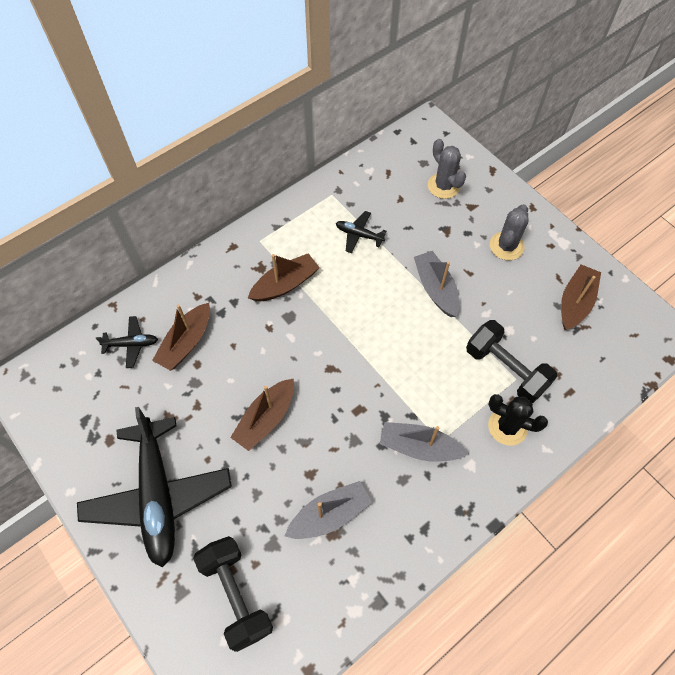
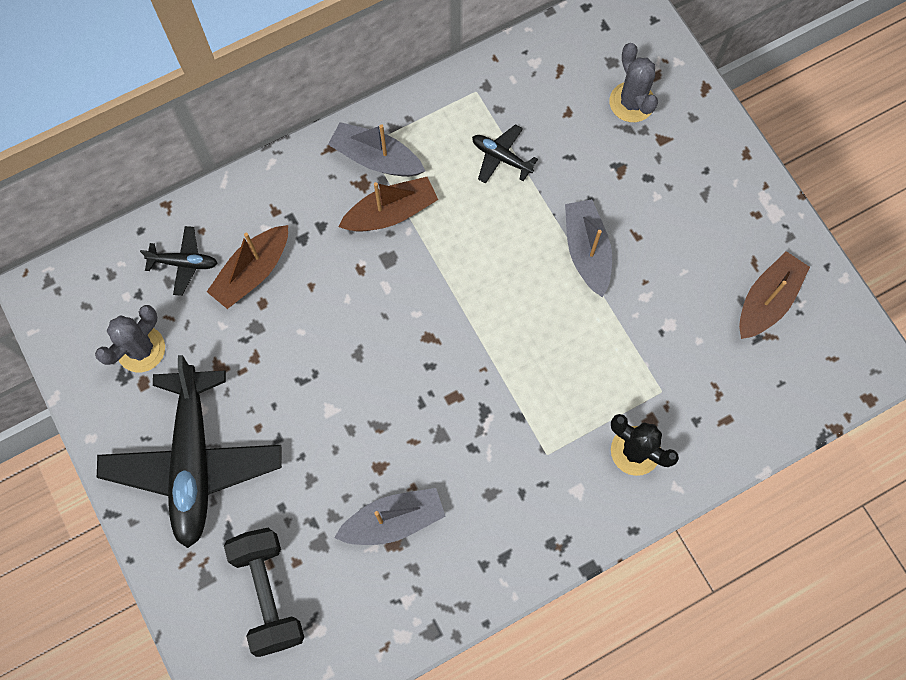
camera: 10 degrees right, 10 degrees up
(266, 419) = (337, 389): brown boat -> none
(419, 447) = (519, 457): grey boat -> grey boat (376, 158)
(505, 369) = (651, 377): black dumbbell -> none
(506, 246) = (696, 206): grey cactus -> grey cactus (141, 349)

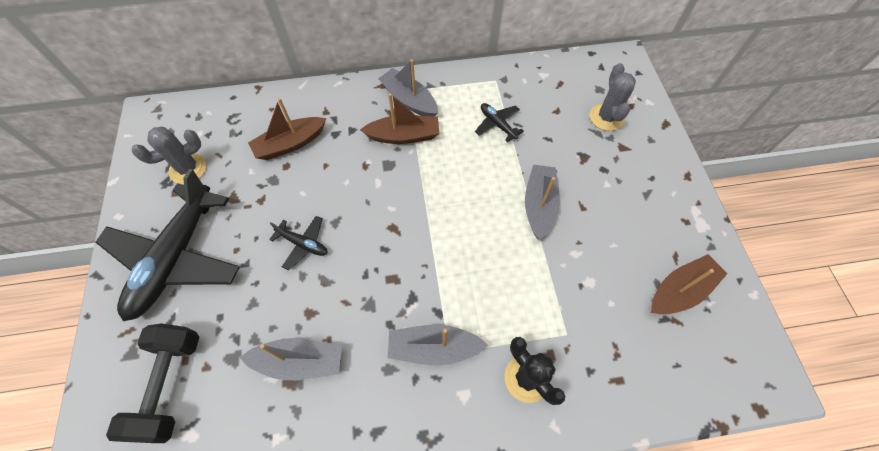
camera: 20 degrees right, 10 degrees down
(184, 263) = (248, 124): black plane -> black plane (303, 244)
(528, 455) = (433, 348): none -> grey boat

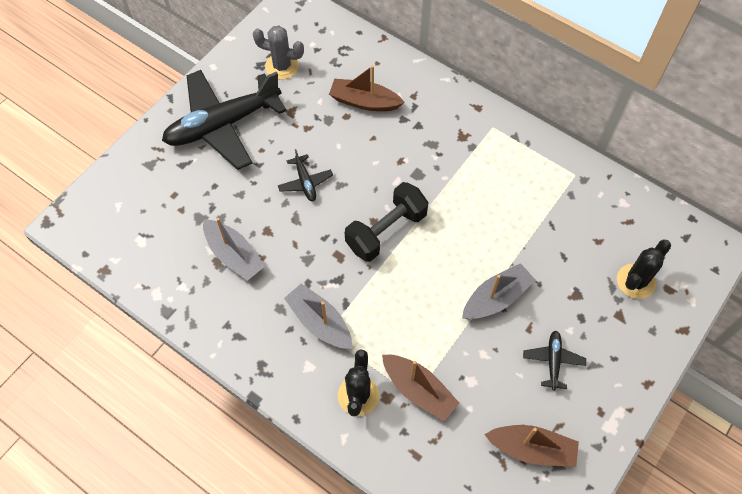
camera: 45 degrees right, 0 degrees up
(170, 385) = (154, 203): black dumbbell -> black dumbbell (386, 231)
(404, 136) = (451, 161): brown boat -> brown boat (418, 390)
(409, 100) = (486, 136): grey boat -> none
(497, 124) = (534, 212): black plane -> black plane (553, 361)
(606, 117) = (635, 281): grey cactus -> black cactus

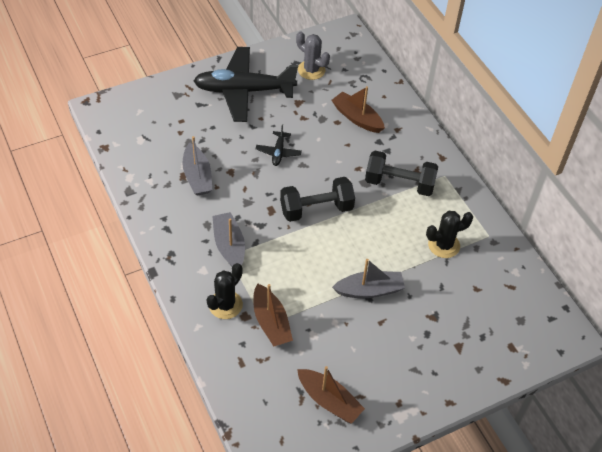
camera: 25 degrees right, 10 degrees down
(453, 158) = (399, 183): none -> black dumbbell
(553, 361) = (385, 352): black plane -> none
(635, 281) = (488, 329): black cactus -> black cactus (444, 245)

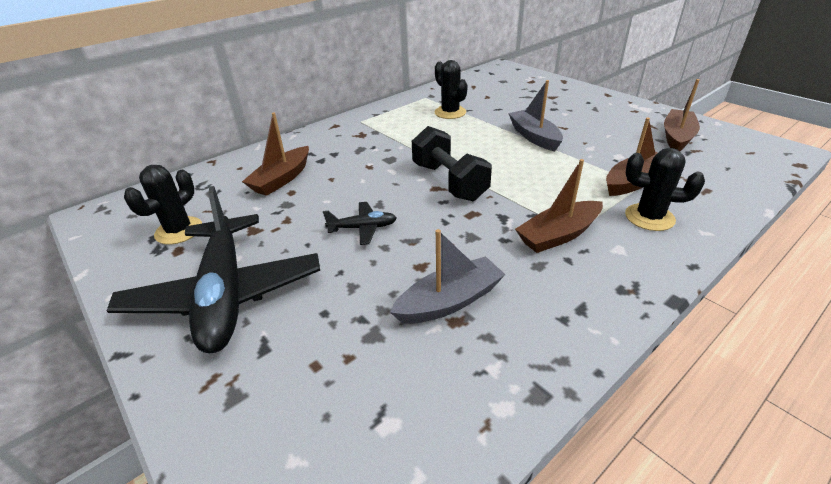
camera: 100 degrees left, 15 degrees down
(229, 246) = (558, 235): grey boat -> brown boat
(311, 70) = (179, 231): grey cactus -> black cactus
(399, 183) = (382, 141): black dumbbell -> none

